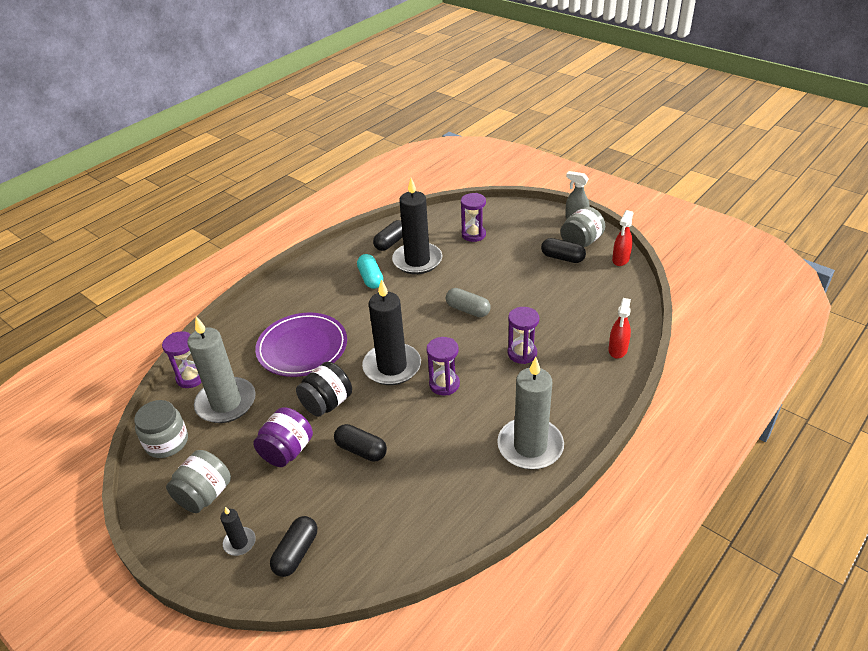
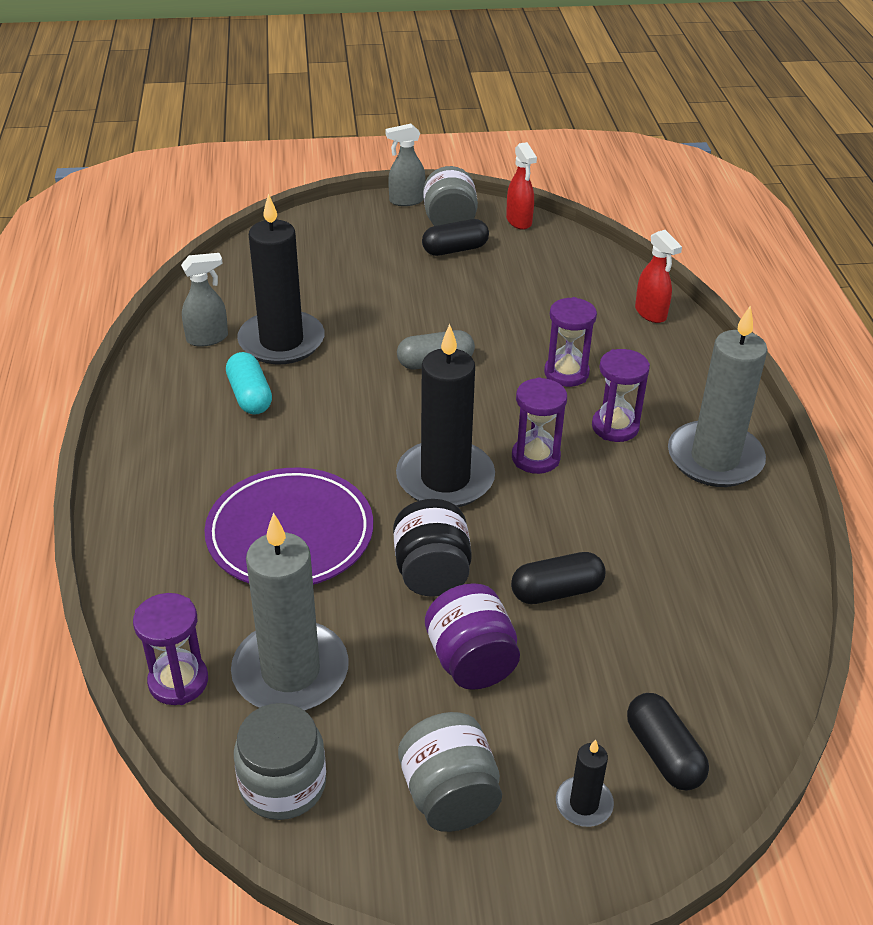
camera: 50 degrees left, 0 degrees up
(371, 278) = (250, 396): turquoise capsule -> turquoise capsule turned 45 degrees clockwise
(391, 242) = (208, 338): black capsule -> grey spray bottle
(473, 235) = (308, 275): purple hourglass -> purple hourglass (615, 427)

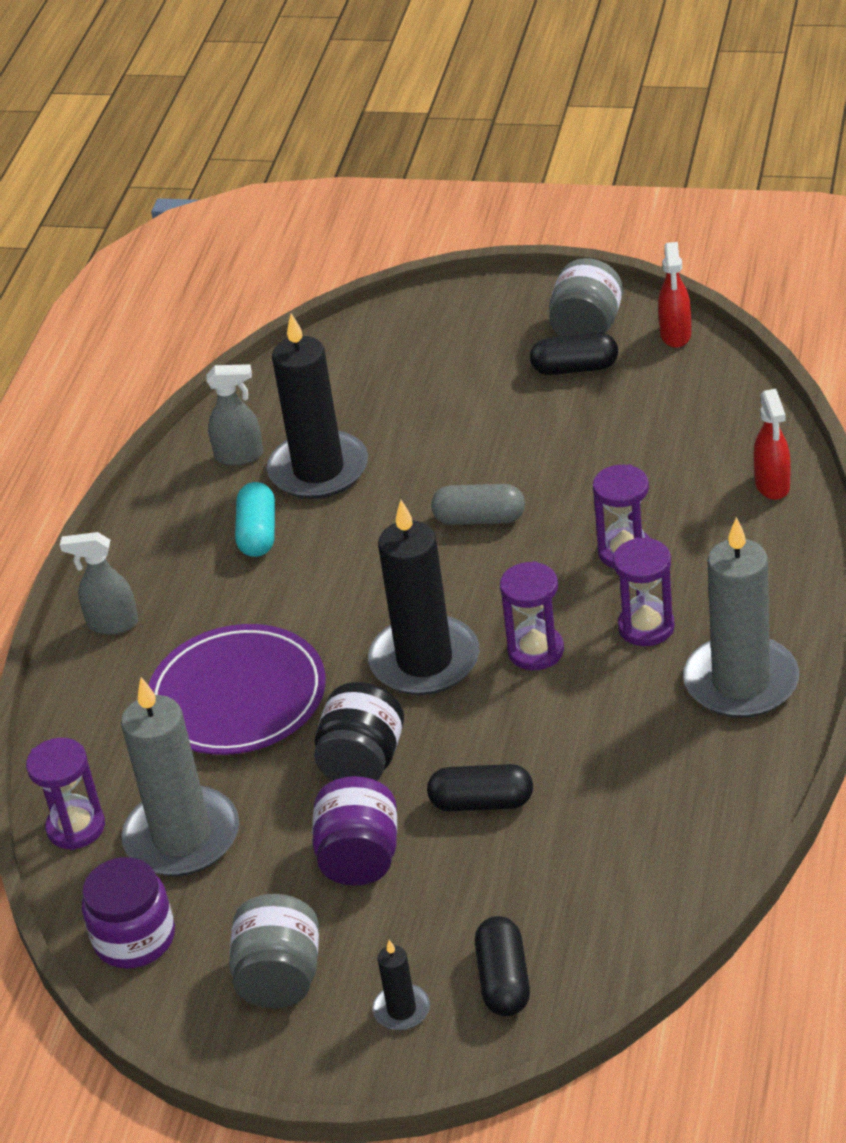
camera: 25 degrees right, 0 degrees up
(283, 784) = (134, 938): grey jar -> purple jar
(406, 201) = (548, 290): grey spray bottle -> grey spray bottle (112, 624)

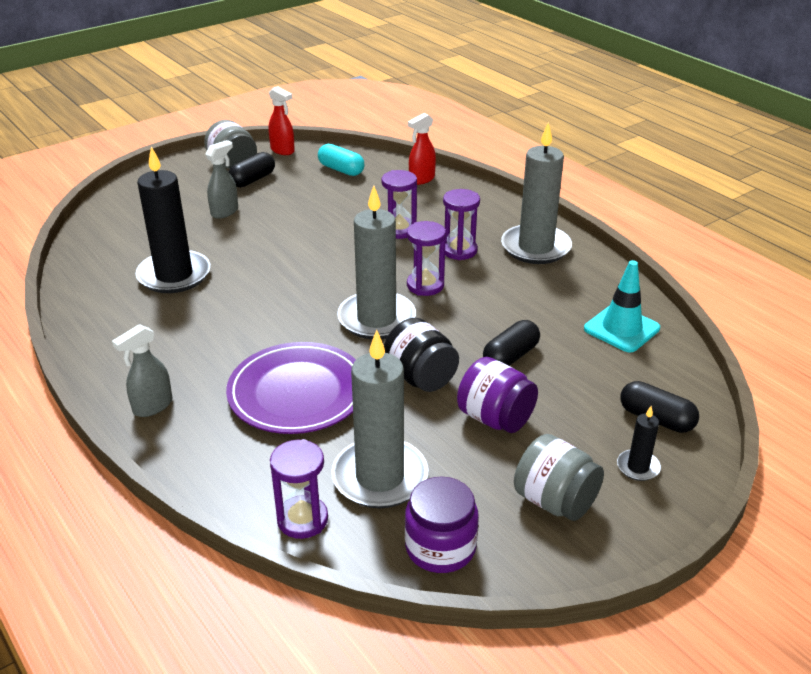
camera: 55 degrees left, 5 degrees down
(240, 456) = (111, 292): grey spray bottle -> grey spray bottle (225, 212)
(258, 533) = (182, 318): turquoise capsule -> turquoise capsule (341, 170)
(424, 661) = (376, 319): black candle -> grey candle
(479, 519) = (303, 252): grey capsule -> none
(651, 857) = (621, 329): none -> turquoise traffic cone
(772, 485) = (421, 179): red spray bottle -> red spray bottle turned 105 degrees clockwise

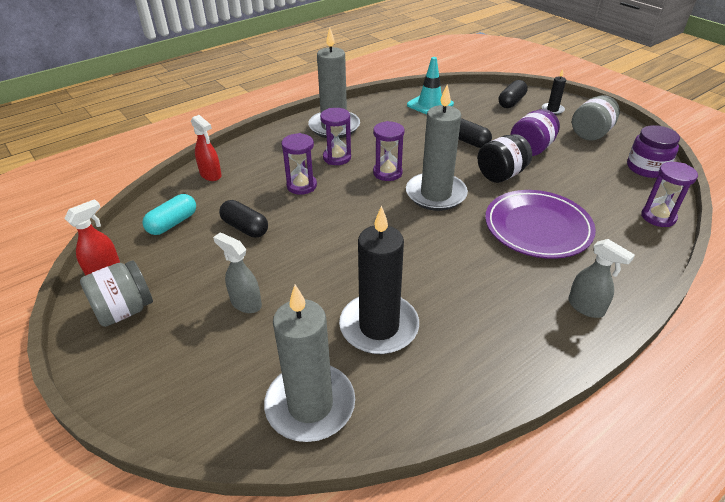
camera: 90 degrees left, 5 degrees up
(252, 180) = (173, 288): black capsule -> black capsule (245, 228)
(380, 477) = (604, 189): grey candle -> grey candle (310, 405)

